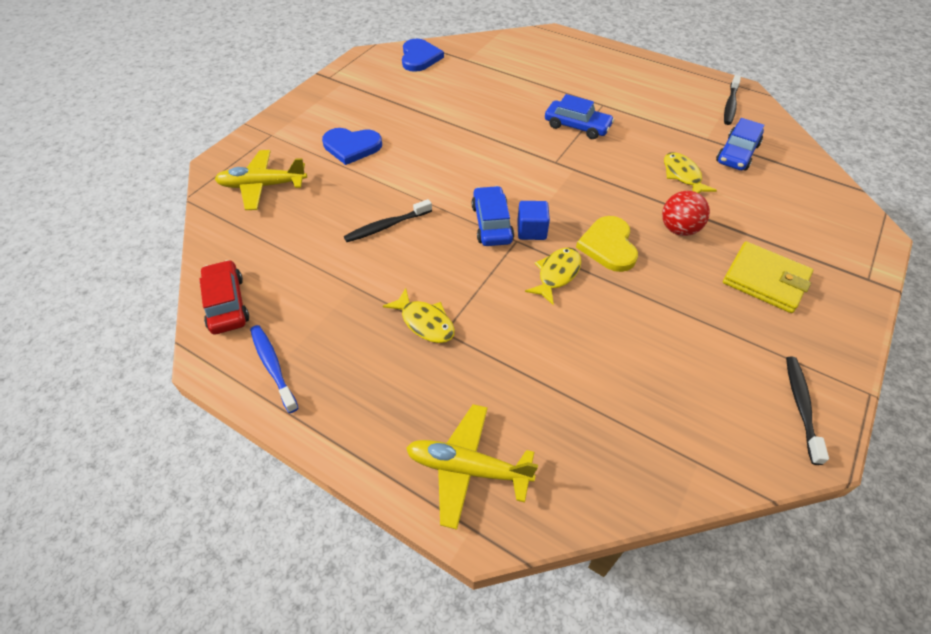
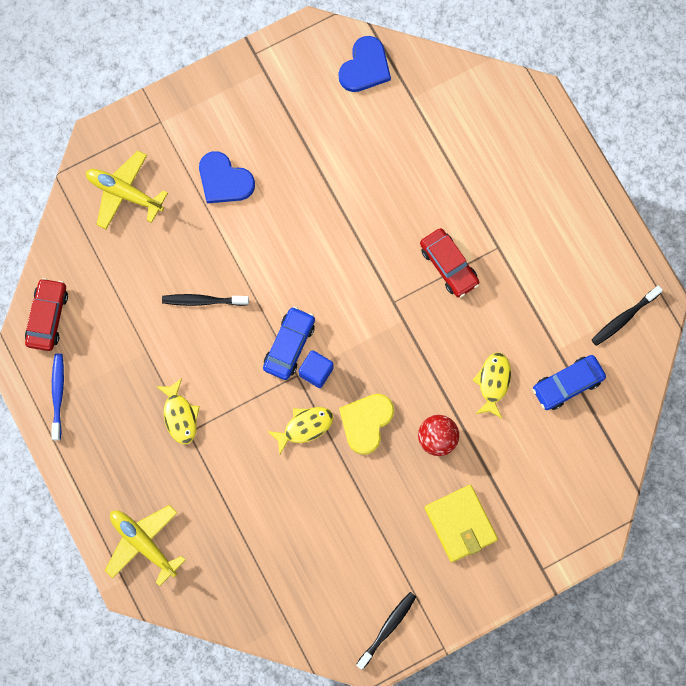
camera: 30 degrees right, 25 degrees up
(577, 126) = (448, 265): blue car -> red car

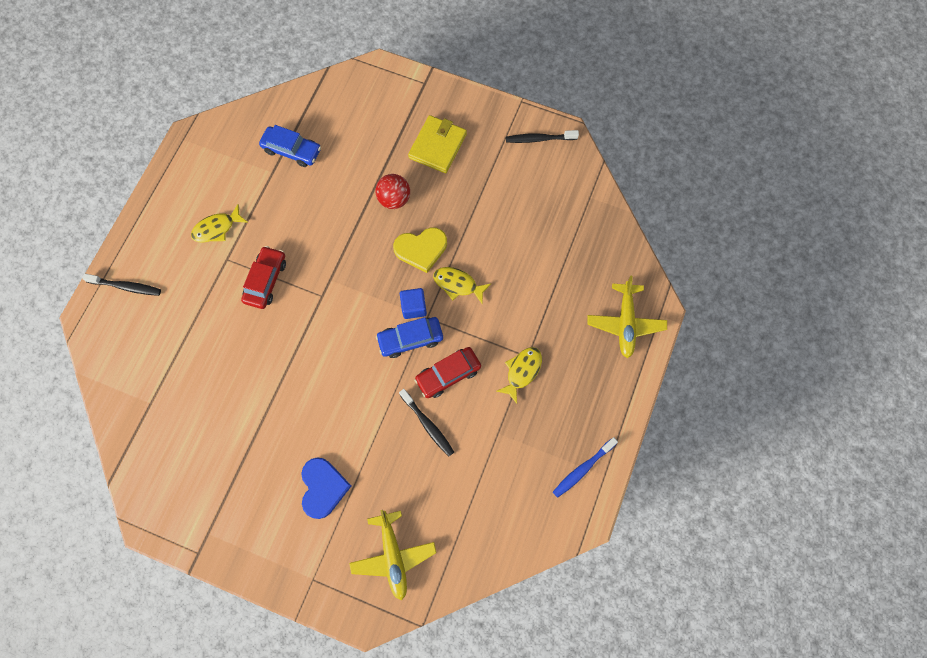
camera: 130 degrees left, 5 degrees down
(47, 317) = (535, 528): red car -> red car (448, 374)
(365, 67) = (149, 458): blue heart -> none
(493, 382) = (327, 193): yellow fish -> yellow fish (217, 228)
(624, 318) = (218, 149): black toothbrush -> black toothbrush (126, 287)

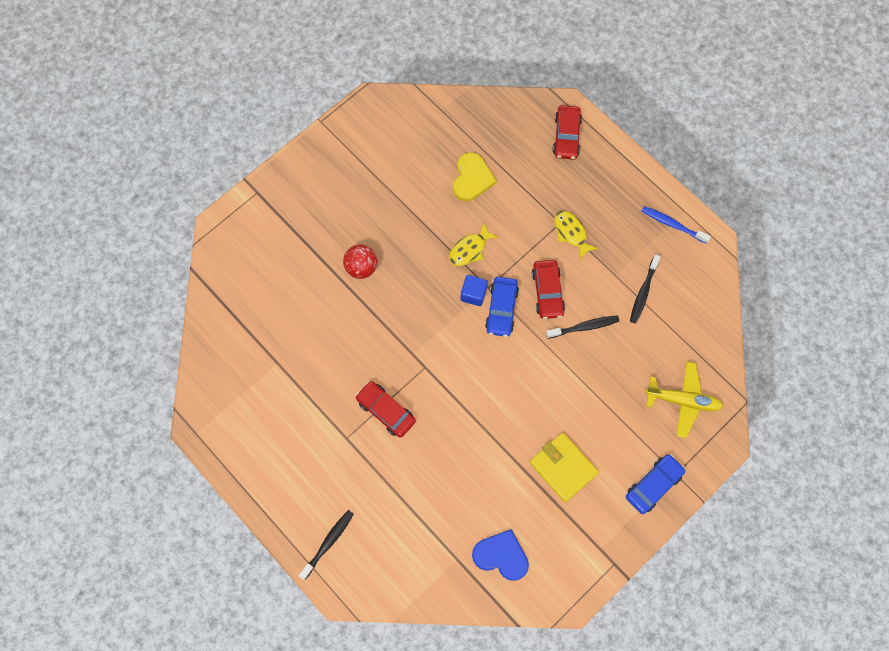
camera: 65 degrees left, 0 degrees up
(217, 228) = (310, 436): yellow fish -> none
(292, 150) = (263, 336): blue car -> blue car (653, 485)
(323, 488) = (601, 435): blue heart -> blue heart (501, 555)
(421, 249) = (422, 265): yellow heart -> yellow heart (472, 178)
(437, 146) = (328, 209): yellow wallet -> yellow wallet (563, 467)
(539, 139) = (366, 124): black toothbrush -> black toothbrush (643, 292)
(582, 469) = (672, 224): blue toothbrush -> blue toothbrush turned 135 degrees clockwise
(625, 323) = (566, 136): yellow plane -> red car

